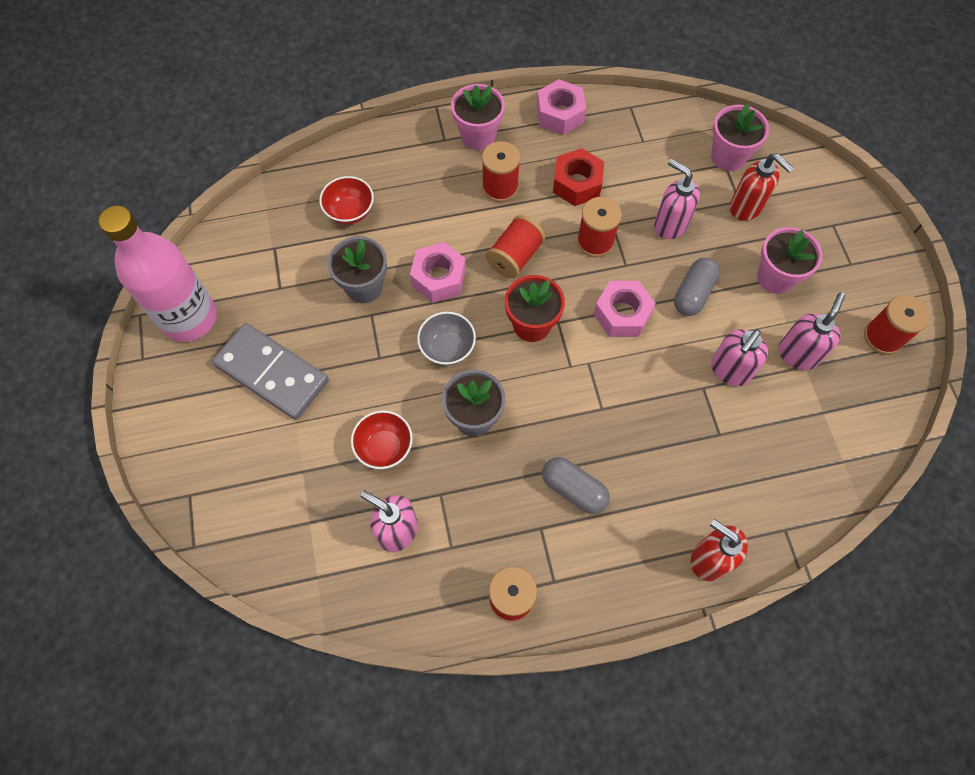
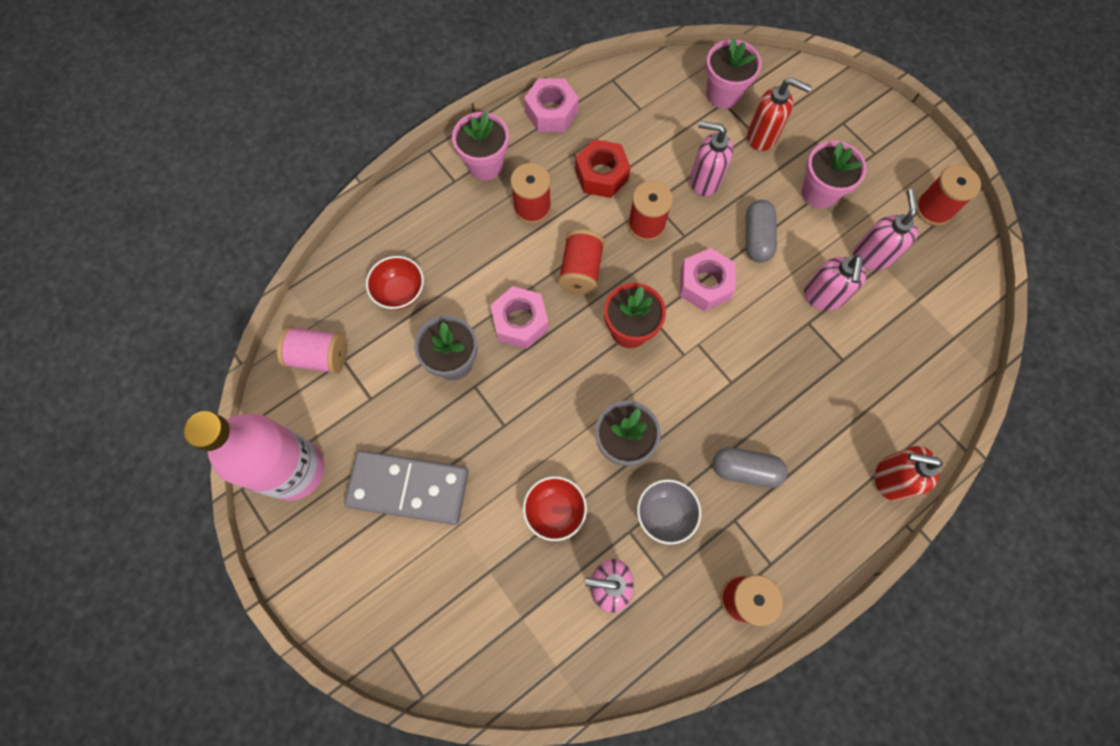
camera: 25 degrees left, 5 degrees up
(256, 236) = (319, 356): none -> pink spool
(447, 348) = (563, 387): grey bowl -> grey bowl (665, 514)

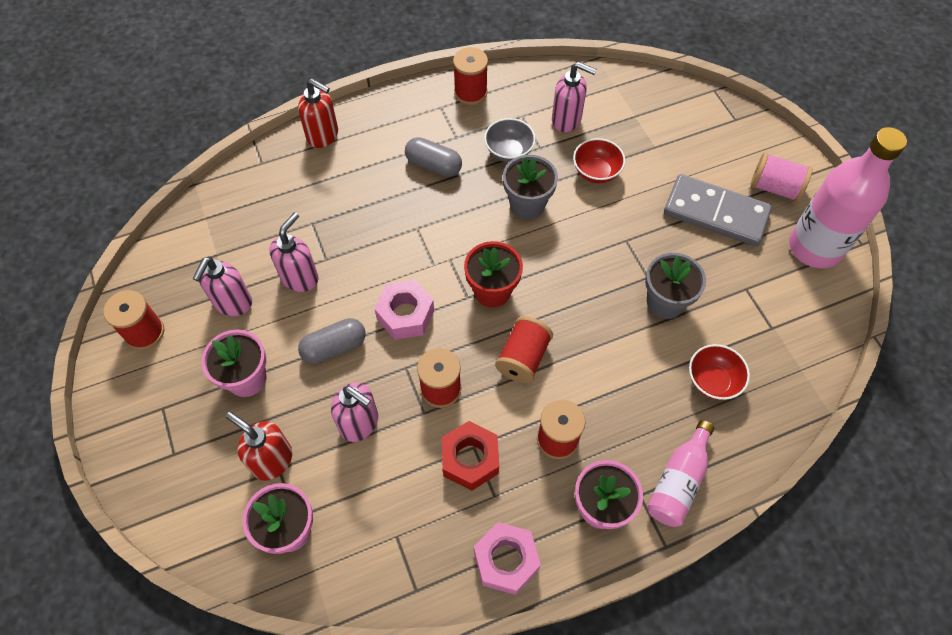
camera: 165 degrees left, 10 degrees down
(319, 356) = (796, 337): pink spool -> pink spool (775, 188)
(423, 199) = (678, 481): none -> pink bottle
(520, 322) = (595, 323): pink nut -> none
(756, 238) = (334, 347): grey capsule -> grey capsule turned 45 degrees clockwise

